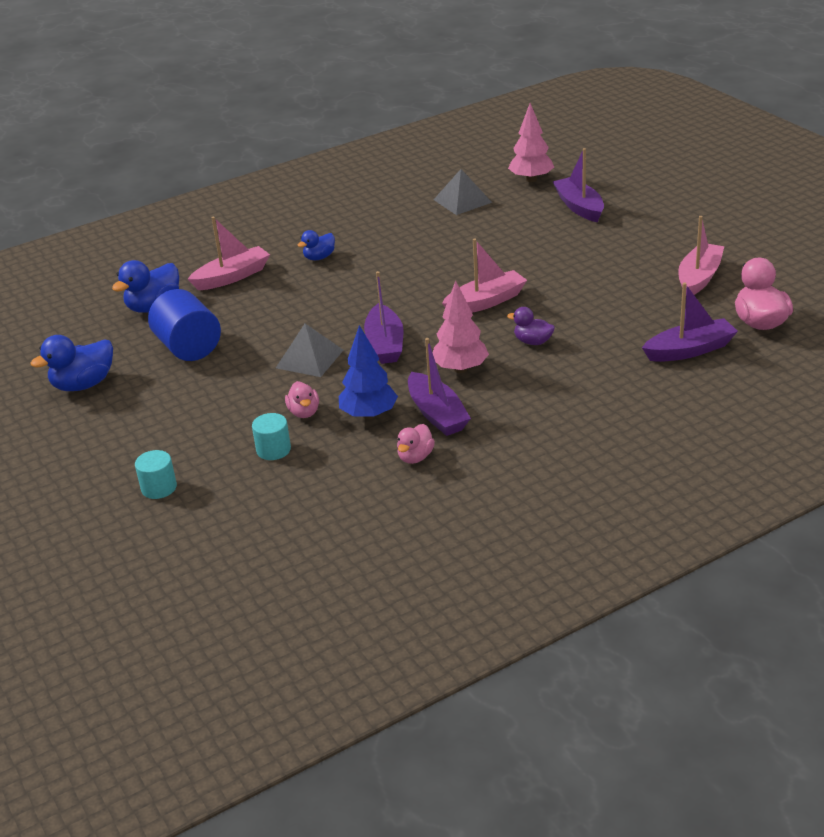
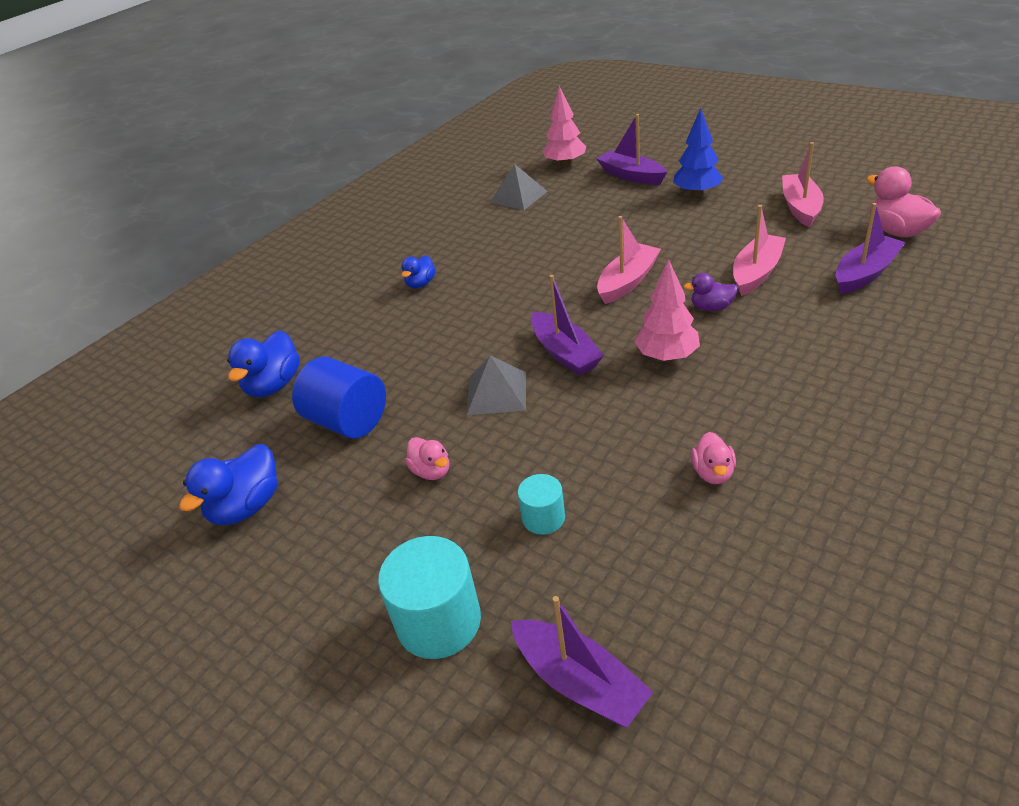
camera: 20 degrees left, 5 degrees up
(159, 488) = (438, 621): turquoise cylinder -> turquoise cylinder, size x1.79
(232, 277) = (341, 328): pink boat -> pink boat (756, 273)
(304, 412) = (541, 458): pink duck -> pink duck (431, 471)
(369, 415) = (616, 438): blue tree -> blue tree (697, 193)
(437, 414) = (689, 414): purple boat -> purple boat (579, 682)

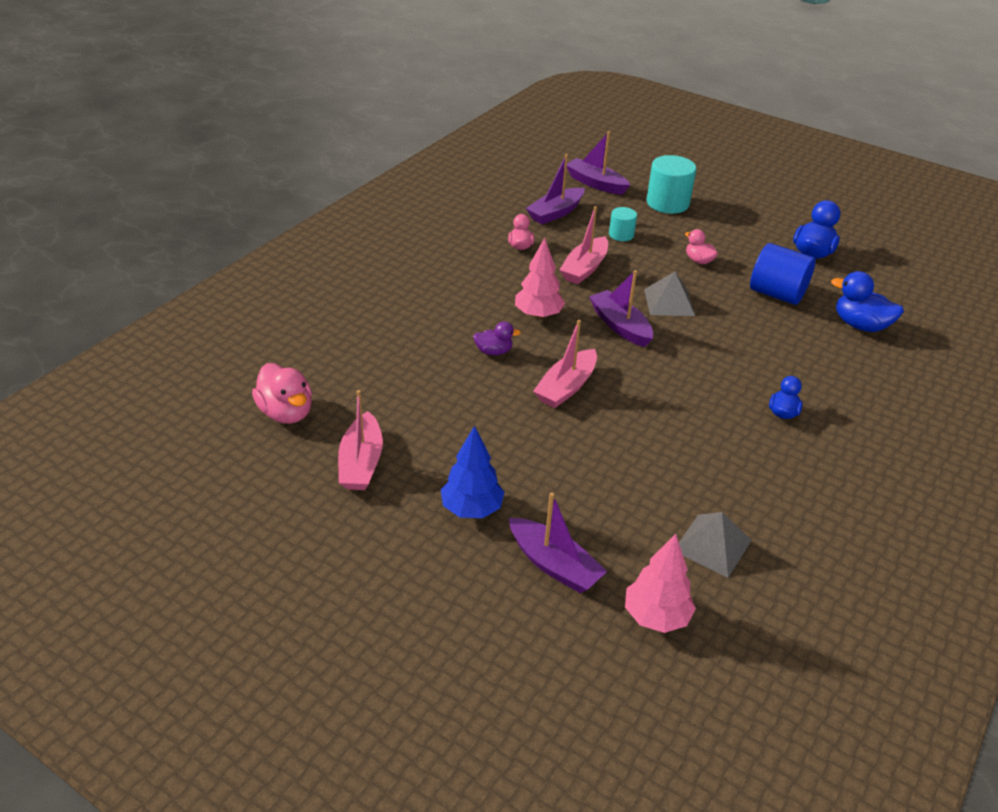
camera: 170 degrees right, 0 degrees up
(274, 385) = (860, 325): blue duck -> blue duck turned 75 degrees counterclockwise
(756, 273) = (443, 382): pink boat -> pink boat (584, 268)
(865, 273) = (348, 368): purple boat -> purple boat (555, 213)

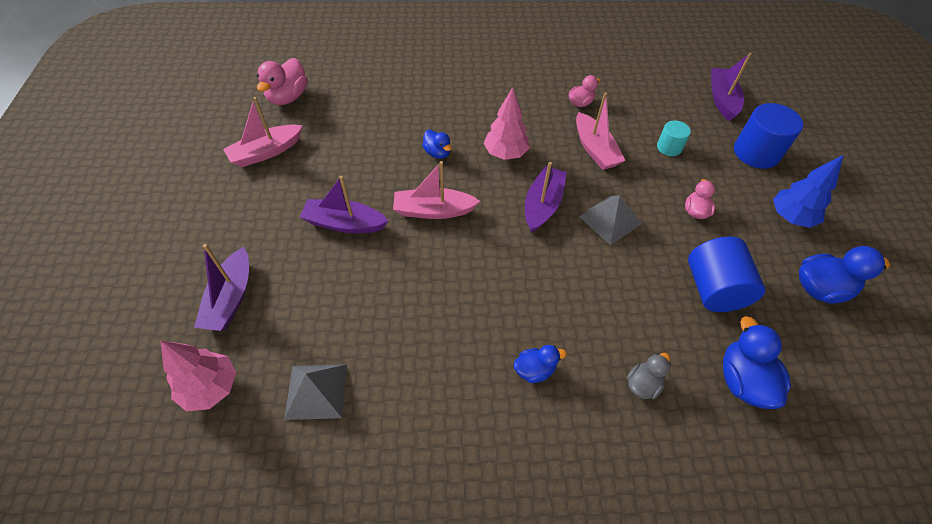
camera: 55 degrees right, 15 degrees up
(472, 509) = (259, 226): blue tree -> blue tree (790, 218)
(493, 351) = (437, 153): purple duck -> blue duck
(555, 213) = (649, 99): purple boat -> purple boat (344, 223)
(584, 268) = (595, 149): pink boat -> pink boat turned 105 degrees counterclockwise
(667, 203) = (756, 152): turquoise cylinder -> blue cylinder
(832, 369) = (642, 384): none -> grey duck

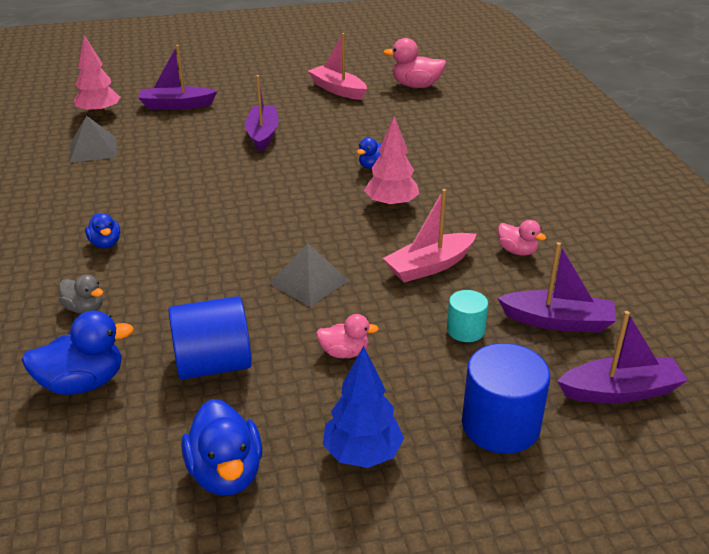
camera: 80 degrees right, 20 degrees down
(433, 211) = (290, 173): pink boat -> none
(542, 205) = (318, 234): purple boat -> purple boat (557, 321)

